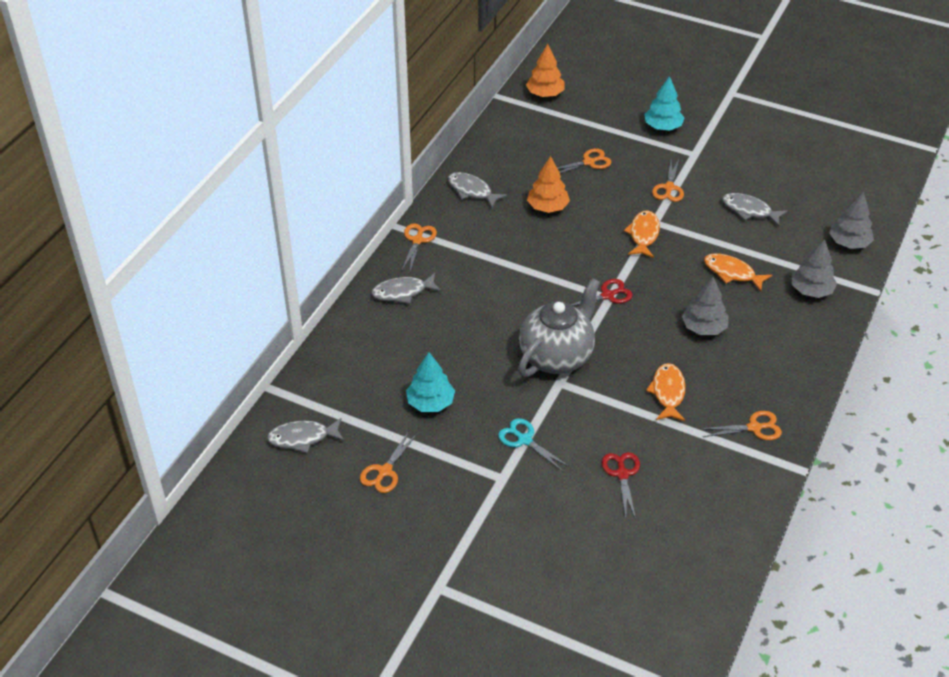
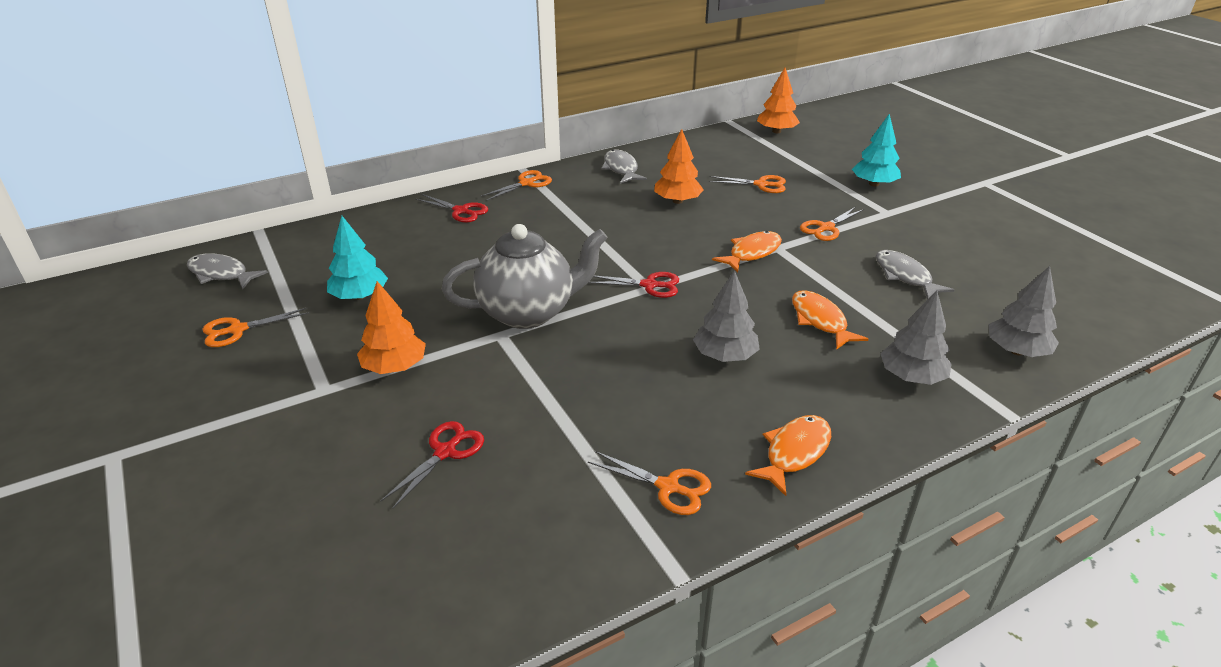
camera: 35 degrees right, 10 degrees down
(403, 292) = (461, 211): grey fish -> red scissors
(524, 440) = (394, 367): turquoise scissors -> orange tree
(668, 392) = (604, 397): orange fish -> orange fish (794, 453)

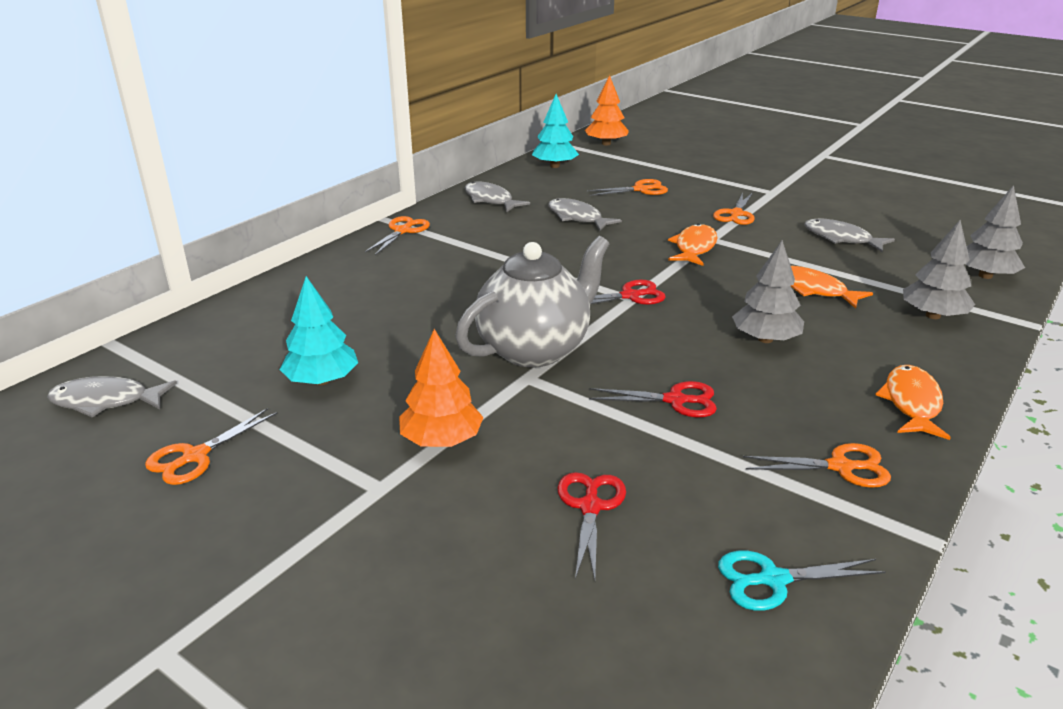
camera: 25 degrees left, 5 degrees down
(461, 211) = (355, 271): red scissors -> red scissors (675, 400)
(518, 556) = (773, 580): none -> turquoise scissors
(677, 201) = (577, 218): orange tree -> grey fish
(874, 184) = (737, 172): turquoise tree -> turquoise tree (555, 166)

